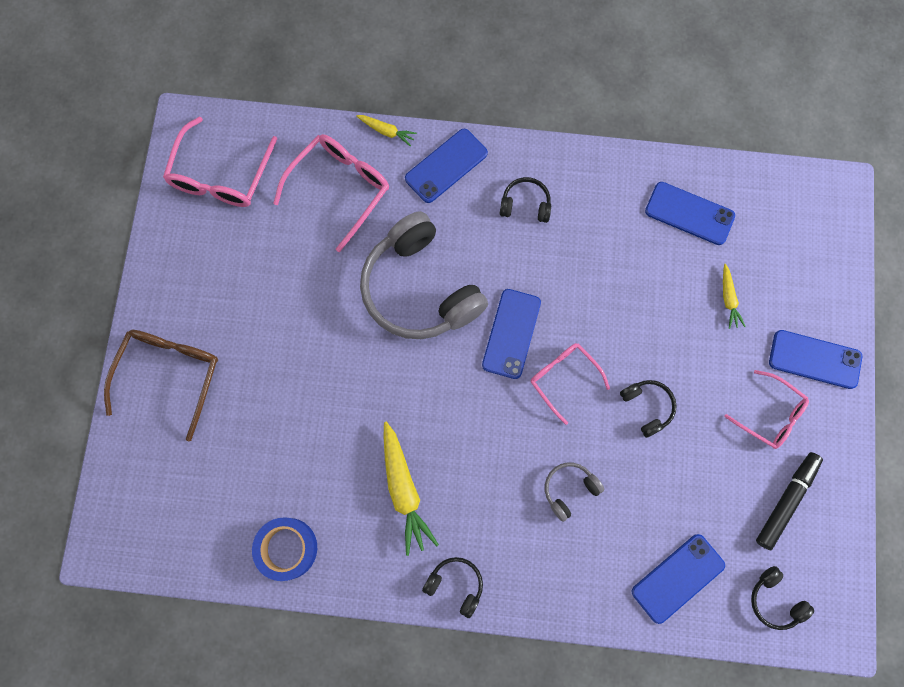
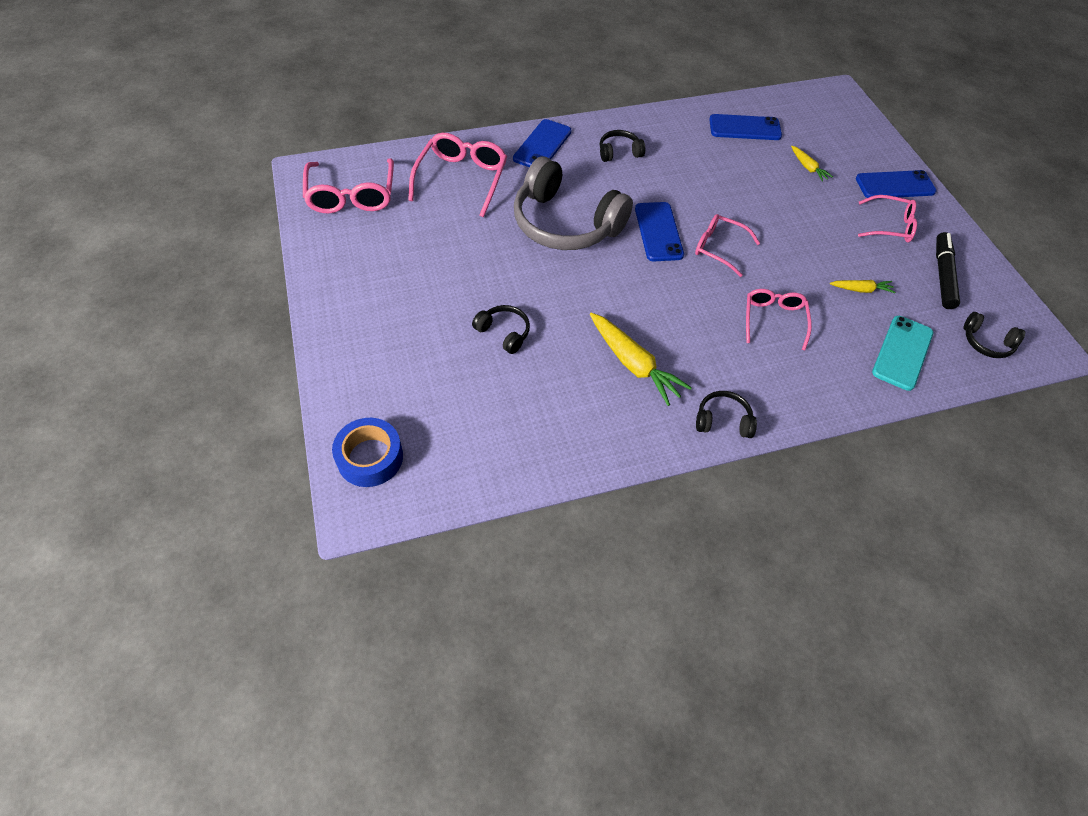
camera: 25 degrees left, 20 degrees down
(170, 374) = (367, 344): brown glasses -> none
(287, 548) = (550, 445): blue tape -> blue tape (370, 457)
(386, 131) = (482, 136): yellow carrot -> yellow carrot (861, 290)
(569, 490) = (773, 320): grey headphones -> pink glasses
(647, 407) = (796, 248): black headphones -> black headphones (504, 333)
(677, 578) = (902, 353): blue phone -> turquoise phone

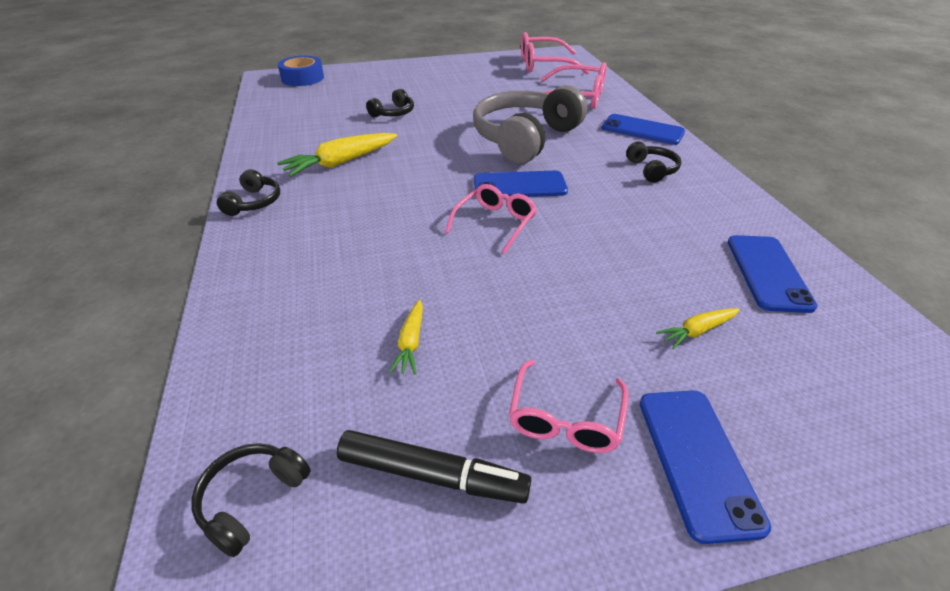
camera: 95 degrees right, 15 degrees down
(773, 320) = (372, 250): pink glasses -> none
(902, 353) = (278, 364): turquoise phone -> none

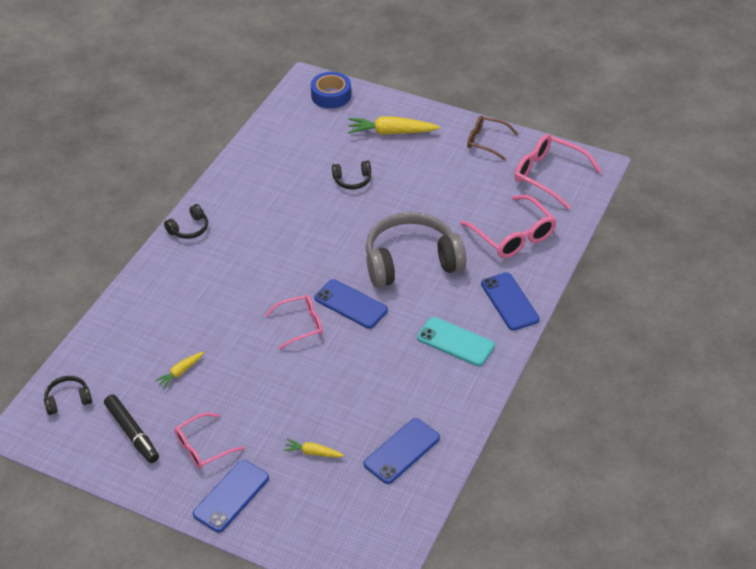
camera: 40 degrees right, 5 degrees up
(341, 162) = (267, 218): yellow carrot -> yellow carrot (391, 132)
(471, 64) = (486, 141): none -> brown glasses
(651, 170) = (455, 342): black headphones -> turquoise phone

